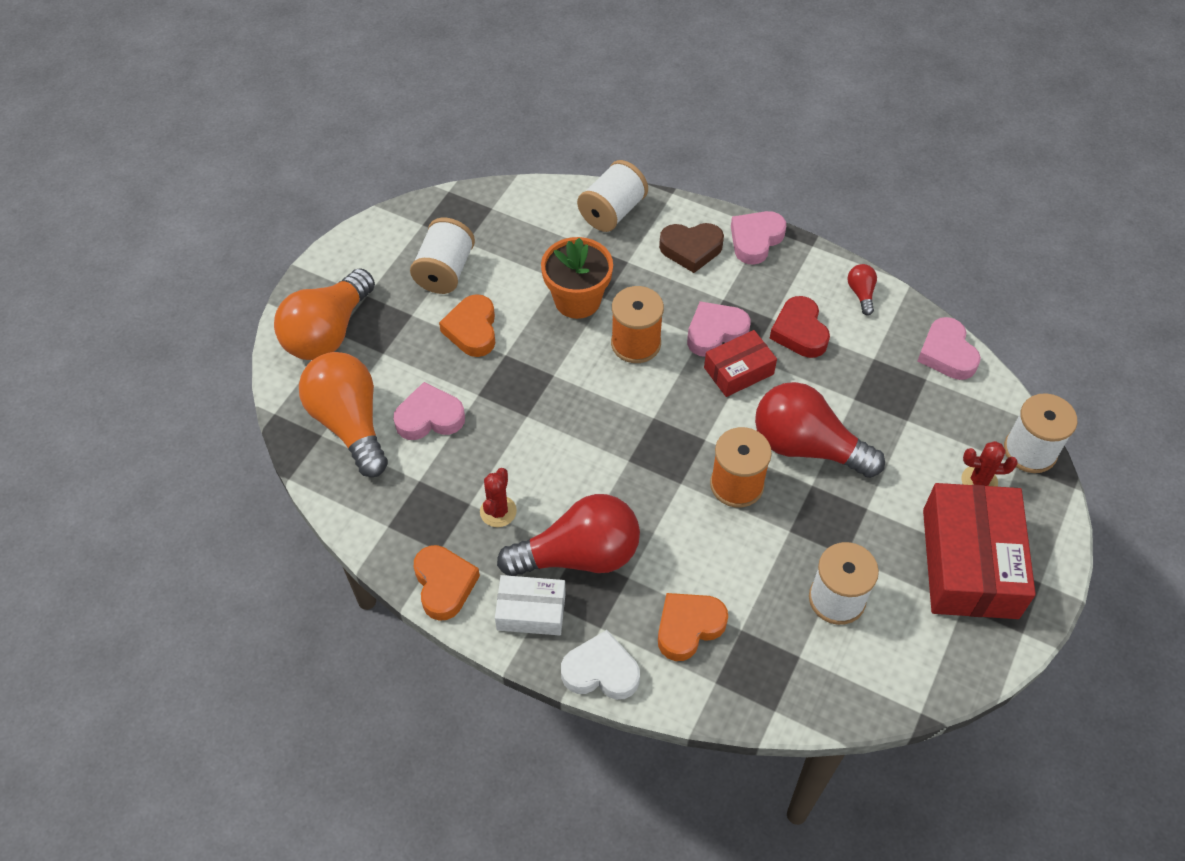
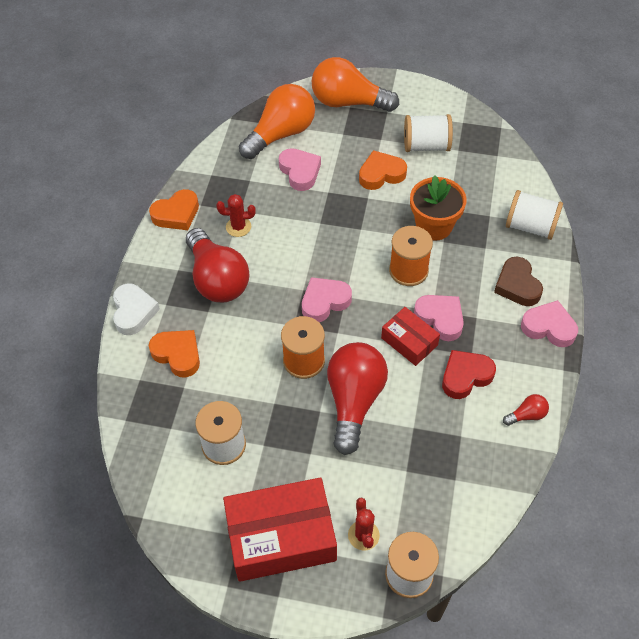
camera: 75 degrees right, 0 degrees up
(531, 611) = (168, 263): white box -> none
(947, 353) = (489, 492): pink heart -> pink heart (324, 302)

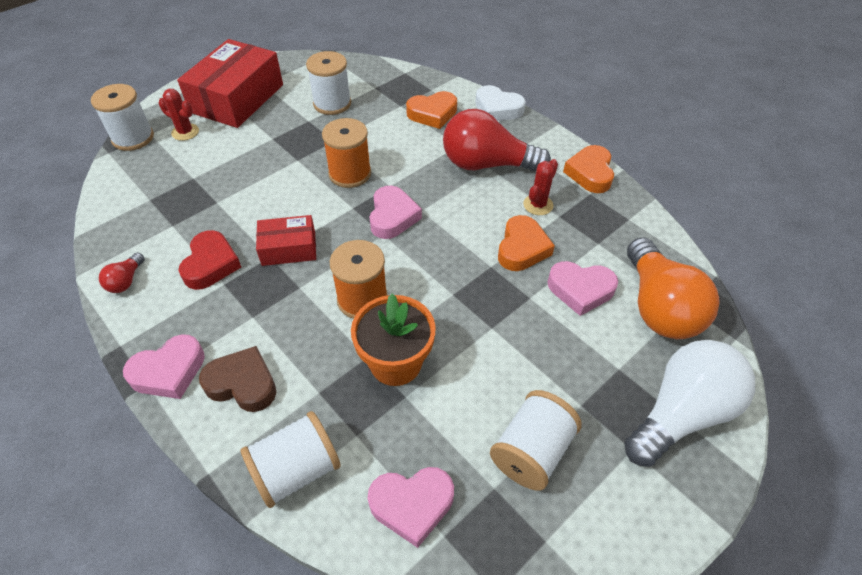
camera: 125 degrees right, 5 degrees down
(348, 102) = (680, 413): orange light bulb -> white light bulb
(354, 401) = (281, 182): red light bulb -> none
(381, 174) = (518, 364): orange heart -> orange heart (522, 248)
(440, 318) = (284, 287): pink heart -> pink heart (412, 505)

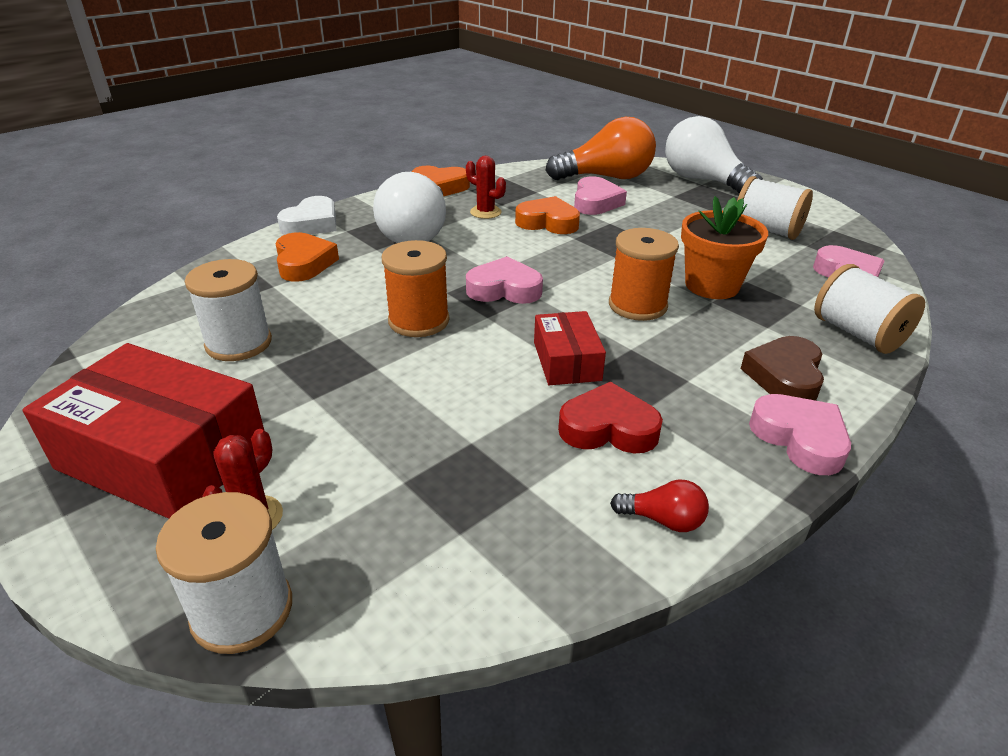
camera: 90 degrees left, 15 degrees down
(486, 164) = (416, 234): red light bulb -> white light bulb

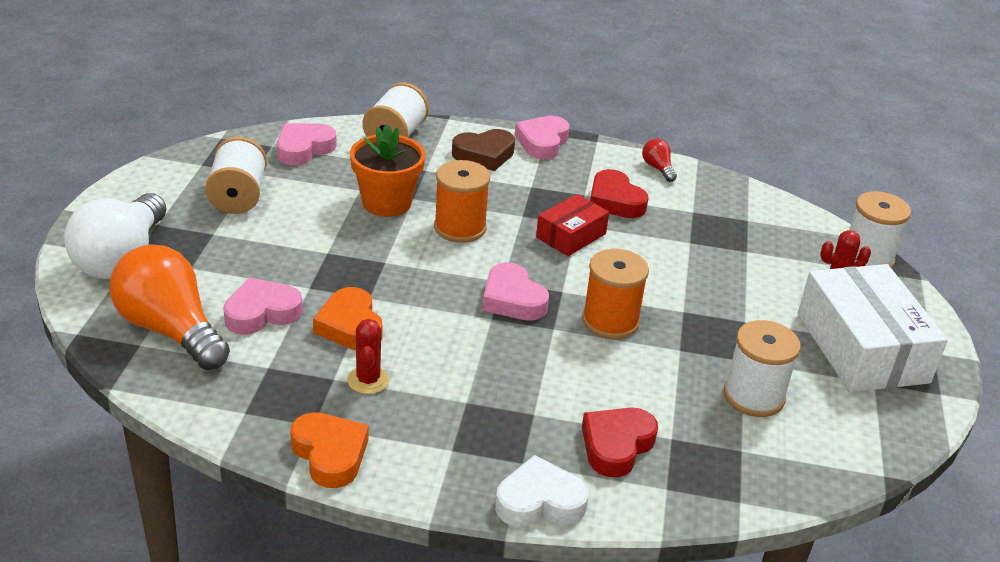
camera: 130 degrees left, 0 degrees up
(163, 456) = (862, 348): red box -> white box
(304, 263) = (616, 445): orange heart -> red heart
(416, 234) = (473, 404): white light bulb -> none

